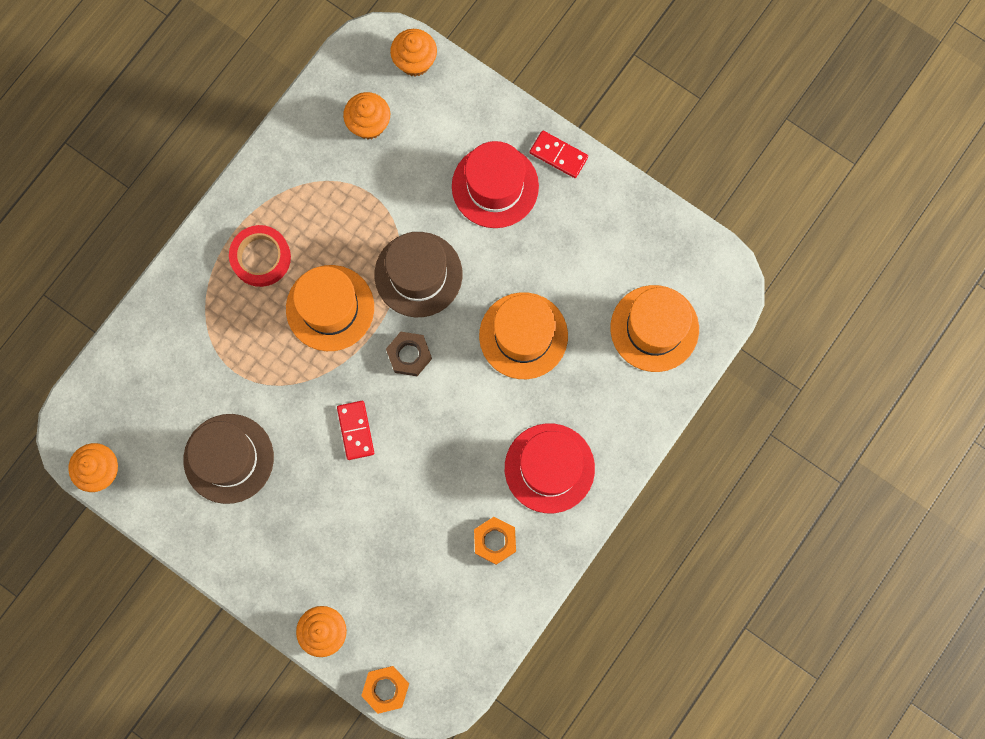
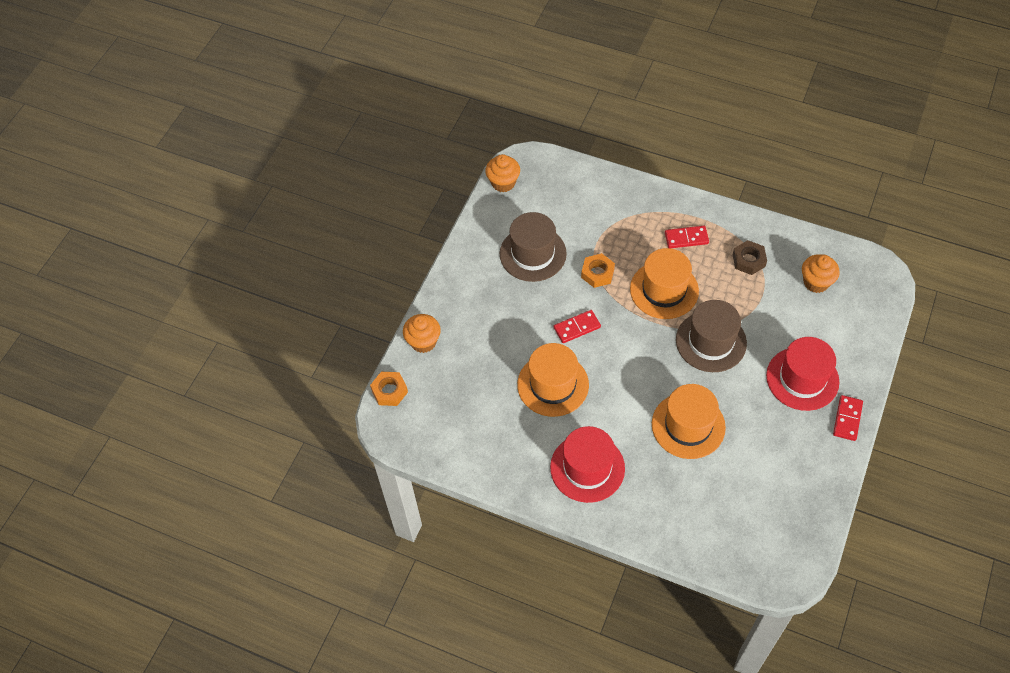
camera: 80 degrees right, 20 degrees down
(261, 257) = (686, 238): red tape -> red domino
(409, 355) = (645, 349): brown nut -> brown nut (748, 260)
(415, 62) = (879, 301): orange cupcake -> none
(495, 541) = (519, 441): orange nut -> orange nut (597, 273)
(654, 328) = (728, 524): orange hat -> orange hat (553, 384)

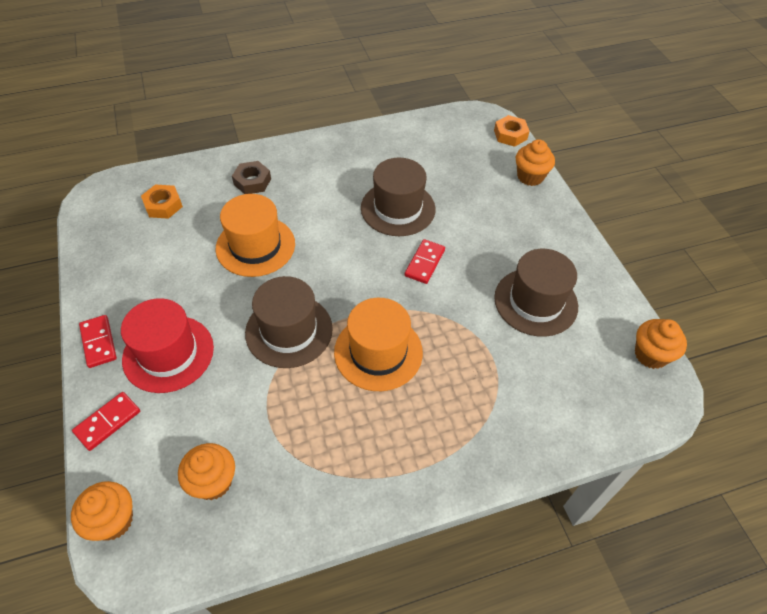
camera: 135 degrees right, 5 degrees down
(553, 384) = (398, 208): orange hat -> brown hat
(587, 468) = (314, 172): red hat -> none
(597, 273) = (457, 324): orange nut -> orange nut (163, 205)
(686, 238) = (406, 430): red domino -> red domino (107, 422)
(748, 260) = (314, 453): brown nut -> brown nut (252, 182)
(883, 298) = (113, 520): none -> orange cupcake

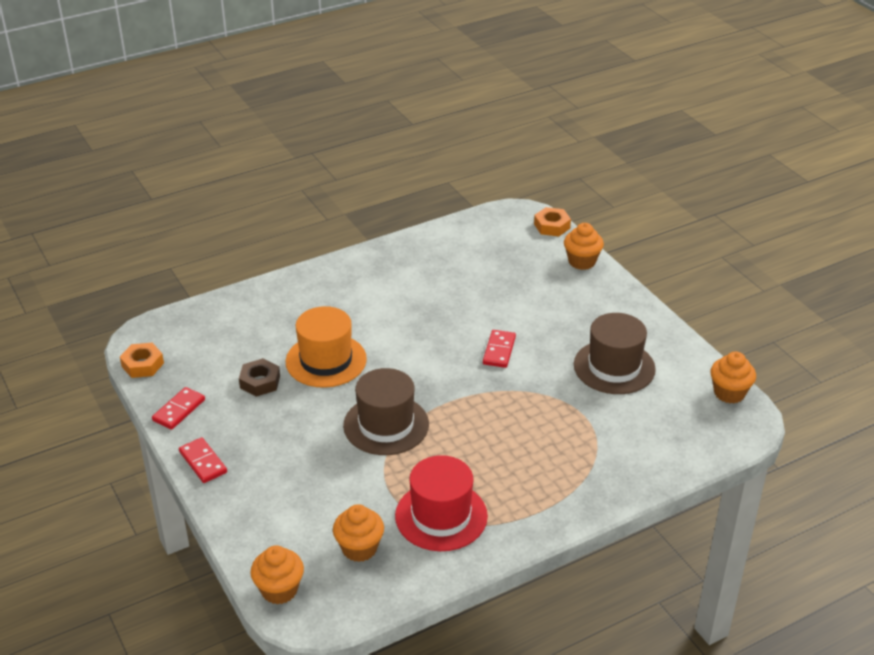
camera: 10 degrees left, 15 degrees down
(107, 422) = (241, 521): red domino -> red domino (179, 410)
(163, 205) = (216, 339): orange nut -> orange nut (142, 365)
(168, 353) = (276, 460): red hat -> red hat (441, 516)
(252, 182) = (300, 305): brown nut -> brown nut (260, 382)
(378, 352) = (477, 429): orange hat -> none
(398, 208) = (458, 308): brown hat -> none

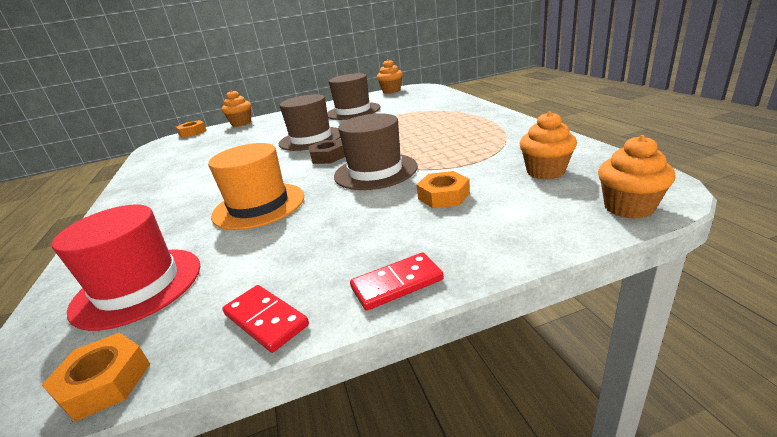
camera: 75 degrees left, 10 degrees down
(260, 382) = (260, 246): brown nut -> brown nut (328, 157)
(321, 478) = (443, 196): none -> orange nut
(441, 516) = (496, 145): red hat -> red hat (138, 286)
(499, 350) = (311, 139): red domino -> brown hat

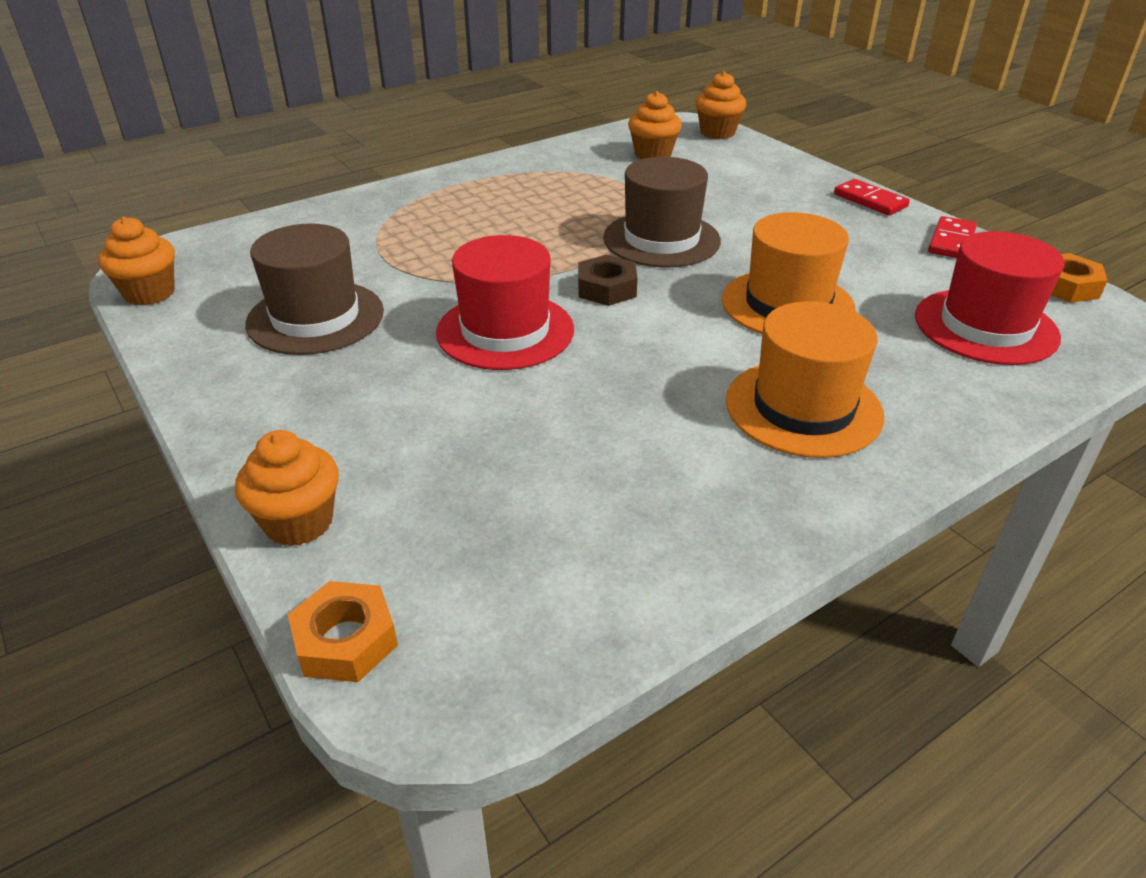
camera: 110 degrees left, 10 degrees up
(174, 198) = (803, 408): none -> orange hat
(311, 139) = (505, 331): brown hat -> red hat
(443, 196) = (720, 195): orange nut -> none

